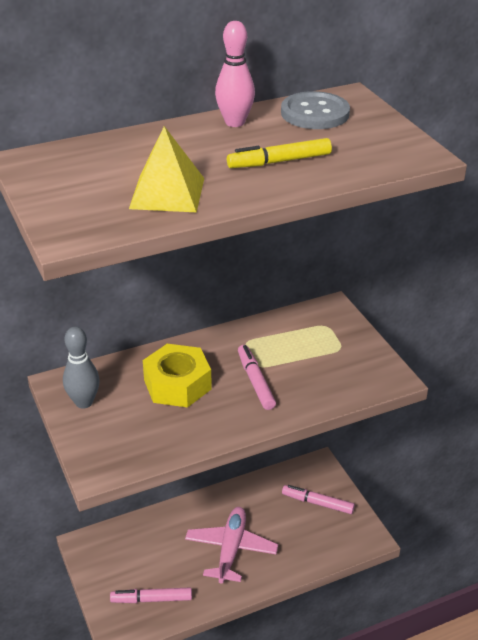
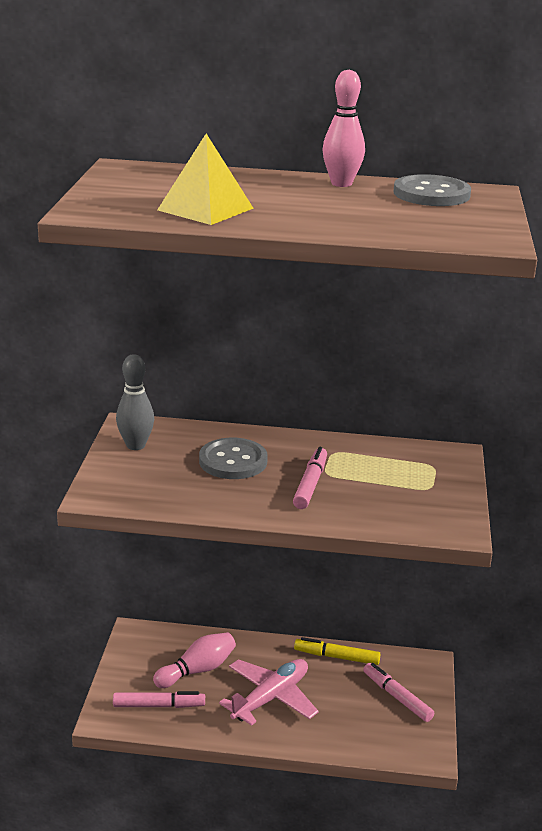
camera: 30 degrees right, 10 degrees down
(152, 599) = (158, 705): pink marker -> pink marker turned 150 degrees clockwise
(159, 553) = (197, 670): none -> pink bowling pin
(177, 384) = (233, 461): yellow nut -> grey button
(279, 161) = (341, 214): yellow marker -> yellow marker (337, 657)

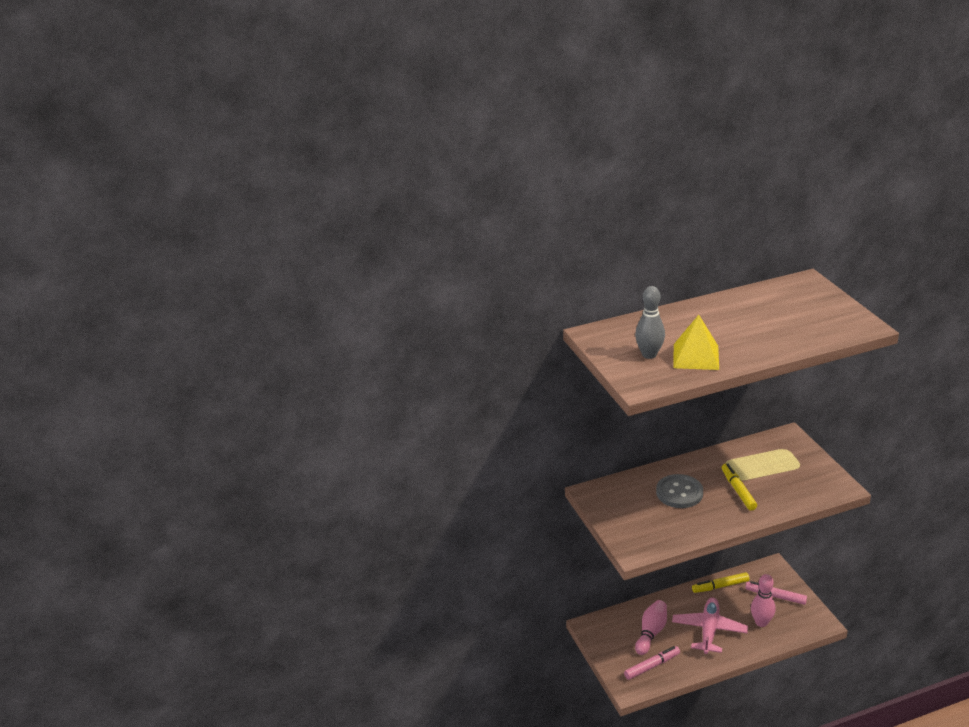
camera: 25 degrees left, 5 degrees up
(135, 445) = (612, 505): grey bowling pin -> grey bowling pin (649, 354)
(310, 484) = (738, 491): pink marker -> yellow marker
(341, 184) = (729, 303): pink bowling pin -> pink bowling pin (761, 622)
(431, 194) = (785, 295): grey button -> none

